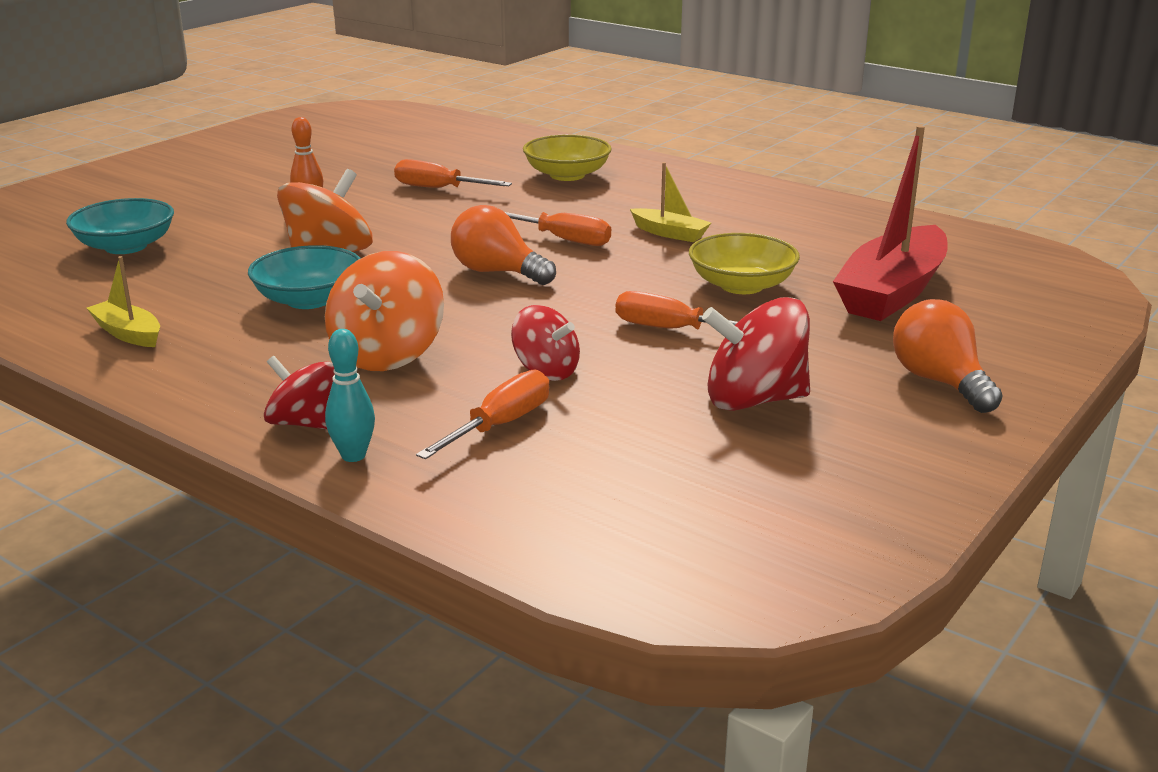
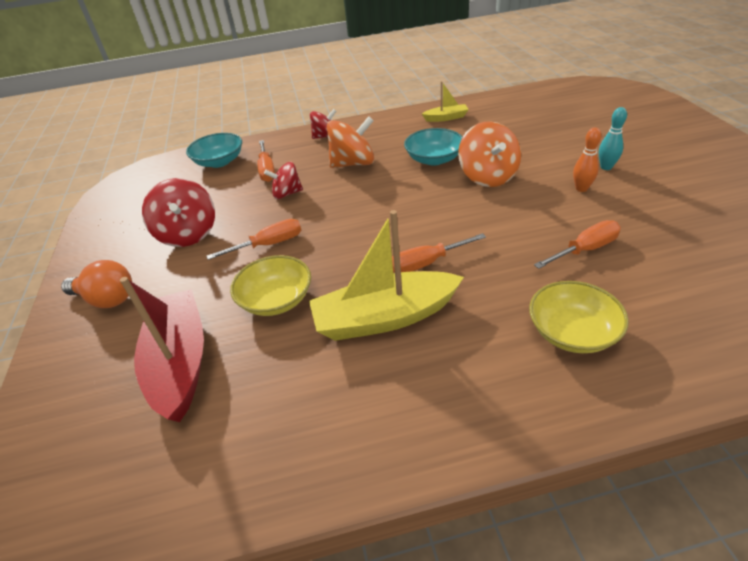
camera: 135 degrees right, 15 degrees up
(126, 246) = (559, 128): turquoise bowl -> turquoise bowl (219, 162)
(353, 455) = (292, 140): turquoise bowling pin -> turquoise bowling pin (606, 167)
(387, 355) = (353, 163): orange spinning top -> orange spinning top turned 105 degrees clockwise
(497, 272) = (404, 219): orange light bulb -> none
(669, 233) = (385, 317): yellow boat -> yellow boat, size x2.05
(754, 400) = (188, 234): red spinning top -> red spinning top turned 120 degrees clockwise

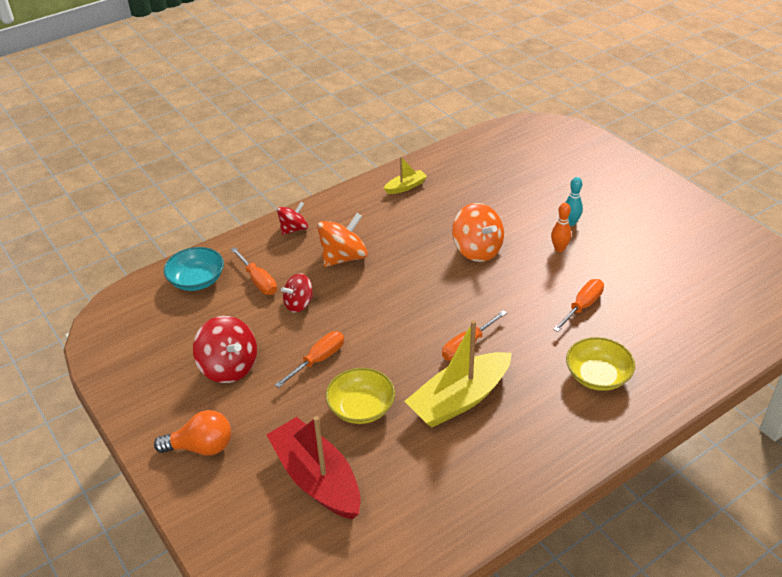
camera: 25 degrees left, 0 degrees up
(434, 159) = (419, 239): turquoise bowl -> none

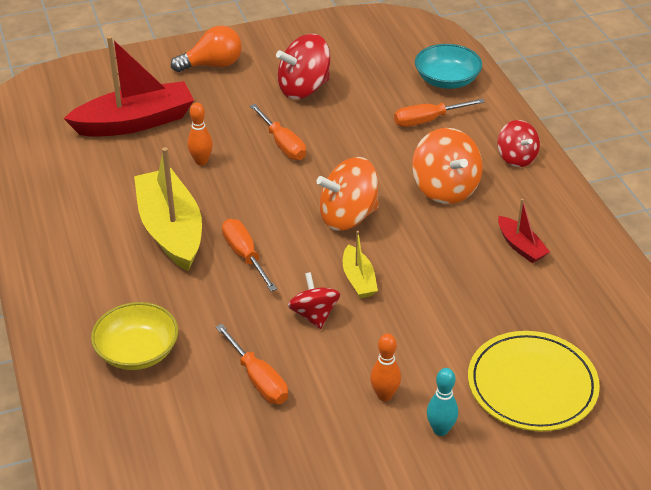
camera: 105 degrees right, 0 degrees up
(201, 447) = (212, 65): orange light bulb -> orange light bulb turned 120 degrees counterclockwise
(299, 304) = (376, 143): red spinning top -> red spinning top (314, 314)
(361, 408) = (201, 161): yellow bowl -> orange bowling pin
(392, 214) = (520, 246): none -> red boat
(405, 187) = (583, 272): yellow boat -> yellow boat (358, 279)
(477, 250) = (415, 309): orange spinning top -> orange spinning top (348, 217)
(514, 194) = (532, 385): none -> yellow plate

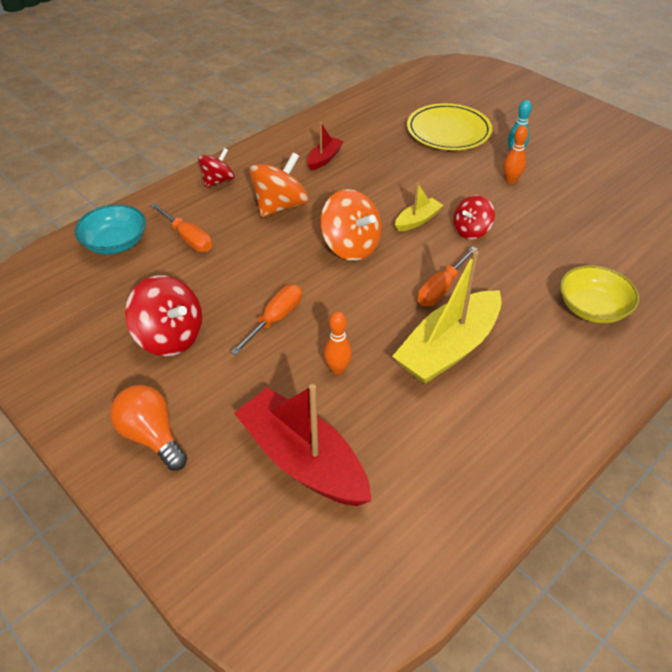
camera: 115 degrees left, 5 degrees up
(259, 380) = (553, 236): orange screwdriver -> none

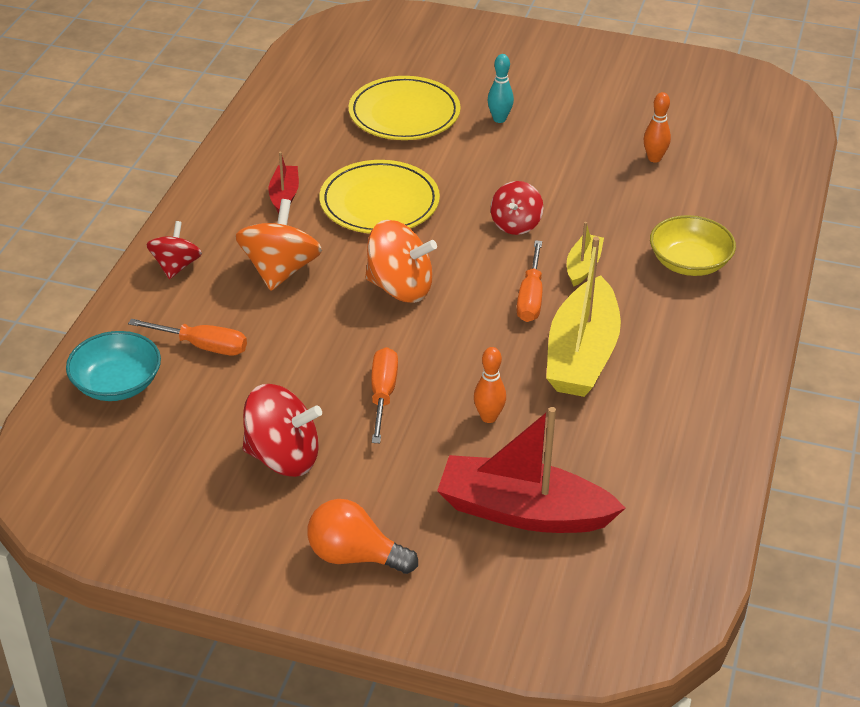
camera: 30 degrees left, 5 degrees down
(384, 183) = (379, 202): none -> yellow plate
(417, 220) = (450, 233): yellow boat -> yellow boat (583, 266)
(511, 180) = (517, 152): orange bowling pin -> orange bowling pin (654, 158)

